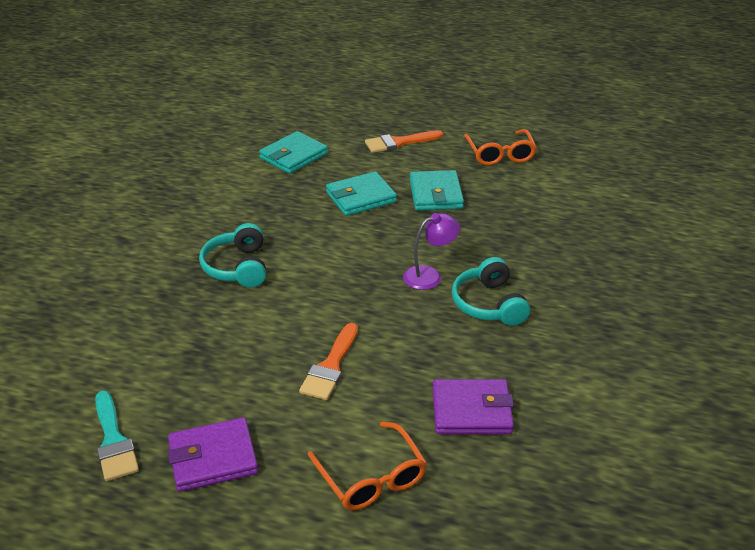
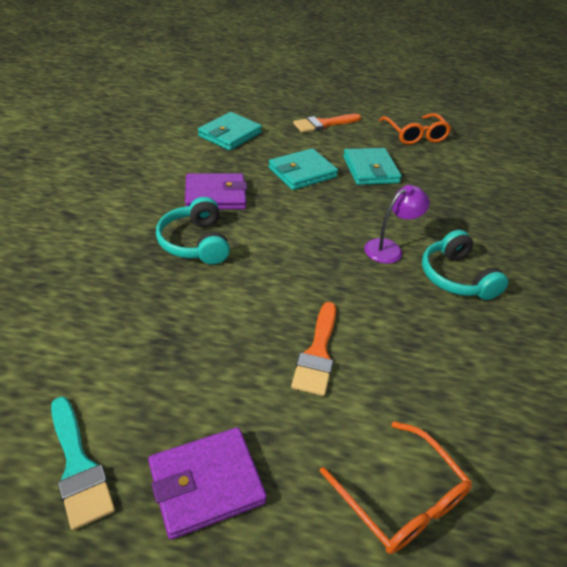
camera: 10 degrees left, 5 degrees up
(471, 411) = (482, 401): purple wallet -> purple wallet (215, 195)

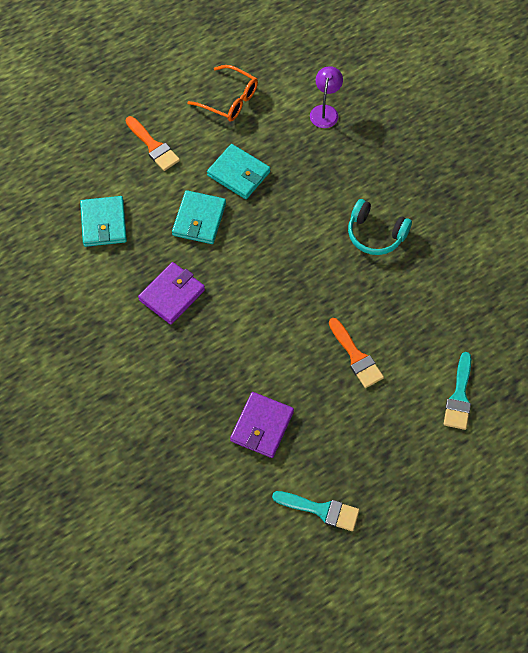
camera: 40 degrees left, 20 degrees up
(195, 243) = (210, 345): turquoise headphones -> none
(206, 483) = (379, 465): purple wallet -> purple wallet (262, 426)
(323, 124) = (153, 146): orange brush -> orange brush turned 60 degrees counterclockwise
(389, 248) = (320, 244): purple lamp -> purple lamp (325, 111)
(401, 499) = (459, 396): orange glasses -> turquoise brush

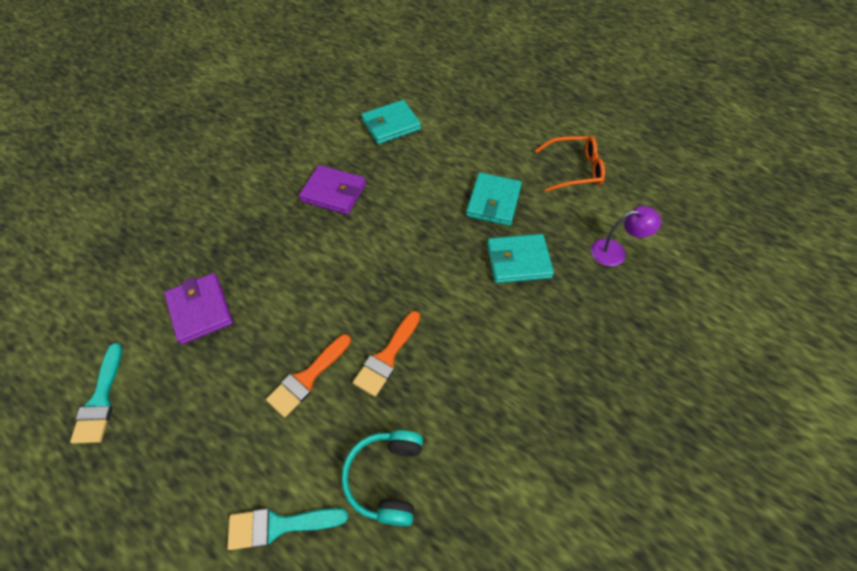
camera: 70 degrees right, 5 degrees down
(153, 146) = (489, 132): orange brush -> orange brush (387, 357)
(199, 219) = (425, 187): turquoise wallet -> turquoise wallet (518, 261)
(229, 100) = (575, 169): orange glasses -> orange glasses turned 105 degrees counterclockwise
(262, 426) = (200, 310): purple wallet -> purple wallet turned 60 degrees clockwise
(375, 234) = (480, 350): turquoise headphones -> turquoise headphones (386, 478)

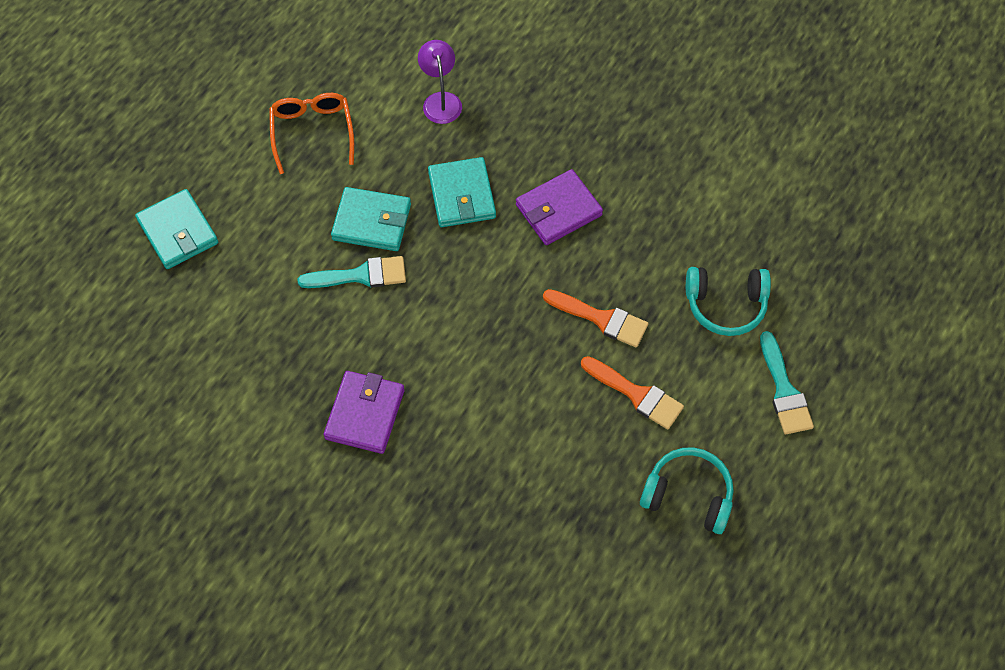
camera: 95 degrees left, 5 degrees up
(101, 400) = (694, 609): turquoise brush -> turquoise brush (360, 275)
(200, 310) = (566, 535): purple wallet -> purple wallet (558, 210)
(201, 410) = (688, 495): none -> turquoise headphones
(391, 125) = (227, 357): turquoise wallet -> turquoise wallet (178, 232)

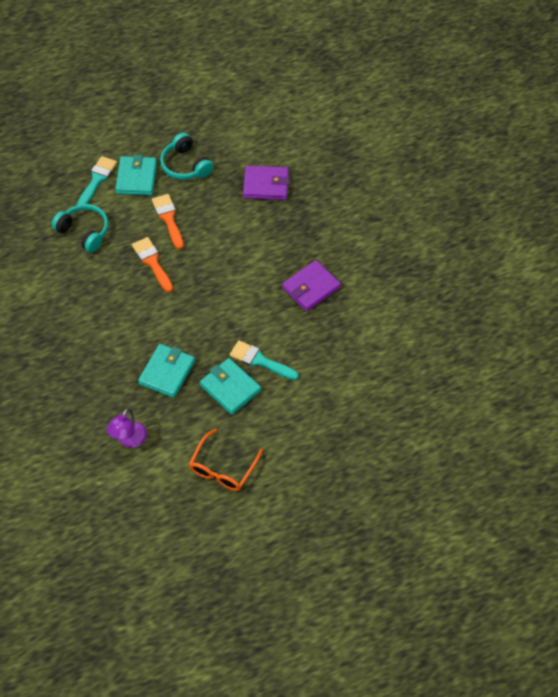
camera: 145 degrees left, 5 degrees down
(178, 232) = (347, 451): turquoise wallet -> turquoise wallet (136, 178)
(558, 210) = (121, 331): purple wallet -> purple wallet (266, 185)

